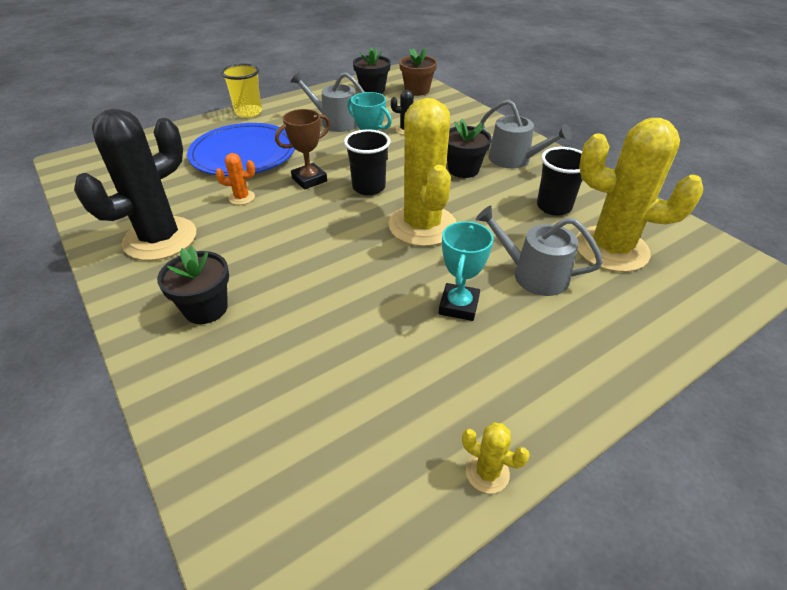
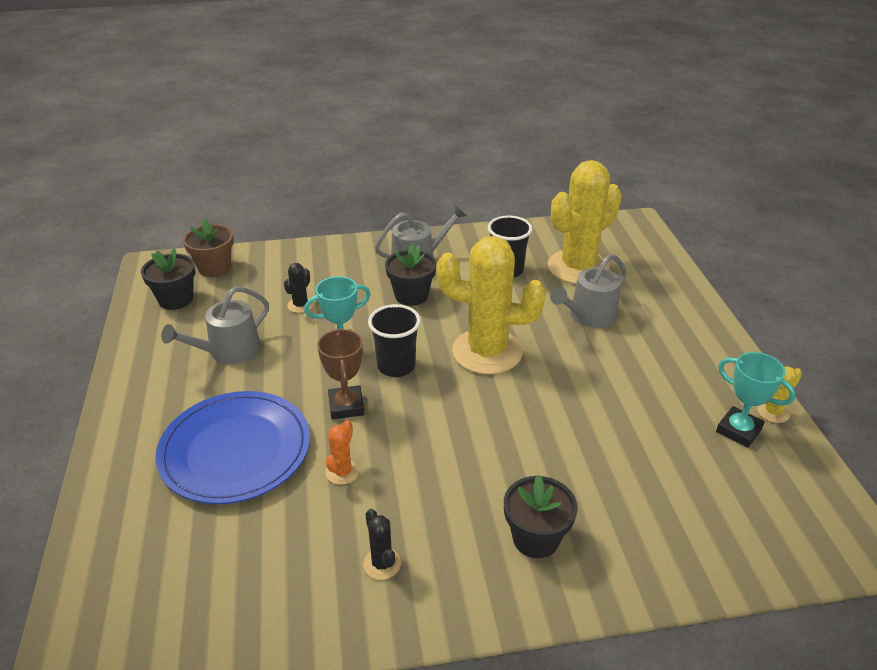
camera: 65 degrees left, 5 degrees down
(160, 239) = (382, 564): black cactus -> black cactus, size x0.40
(248, 112) = (117, 423): yellow cup -> none
(459, 306) = (607, 368): turquoise trophy -> turquoise trophy (738, 430)

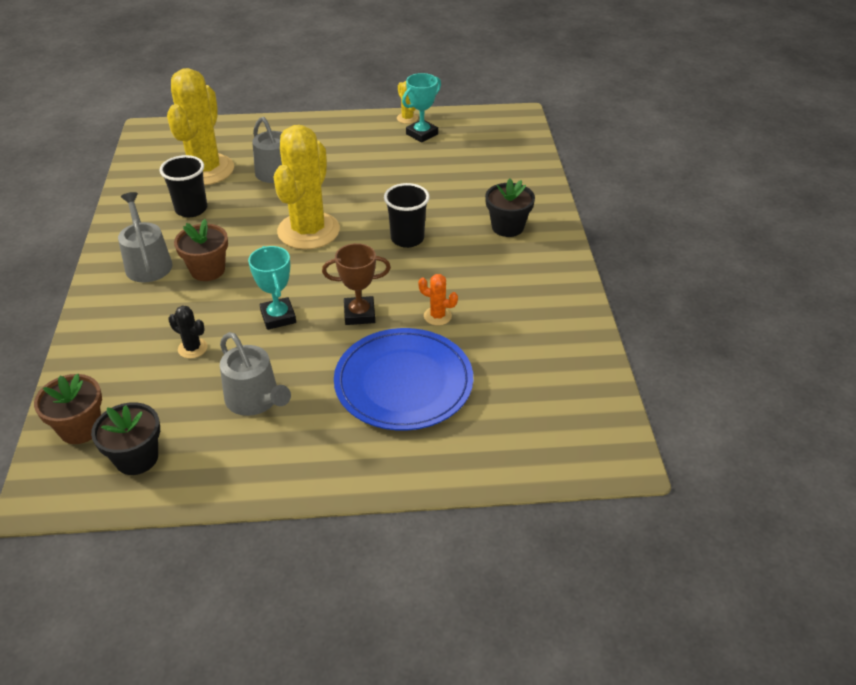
camera: 85 degrees left, 5 degrees up
(382, 564) = (527, 296): black cactus -> none
(396, 366) = (313, 283): black cup -> black cup (407, 239)
(411, 295) = (207, 270): black flower pot -> brown flower pot
(578, 267) = (205, 170): yellow cactus -> yellow cactus turned 45 degrees clockwise

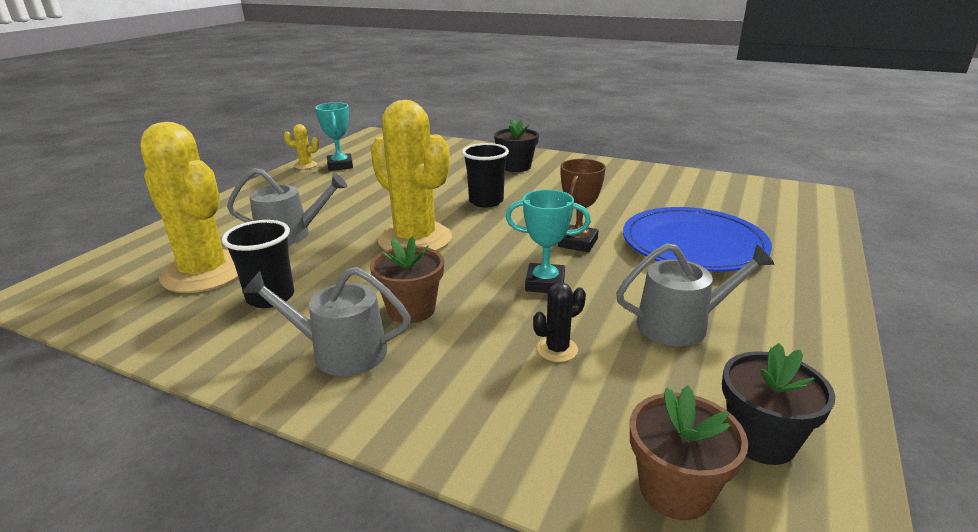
camera: 60 degrees left, 15 degrees down
(437, 316) = (609, 213): orange cactus -> none

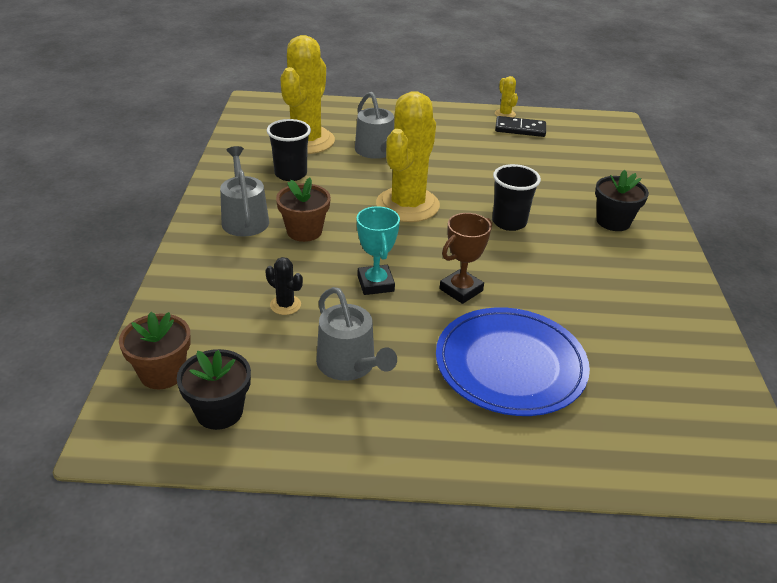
camera: 65 degrees right, 10 degrees up
(340, 165) = (520, 129): turquoise trophy -> black domino
(577, 243) = (461, 290): brown trophy -> brown trophy turned 45 degrees counterclockwise

